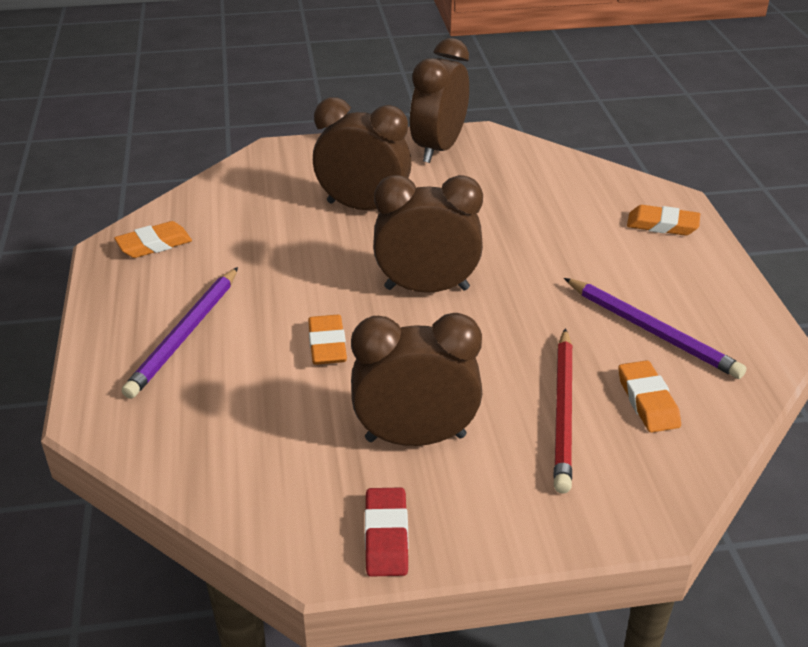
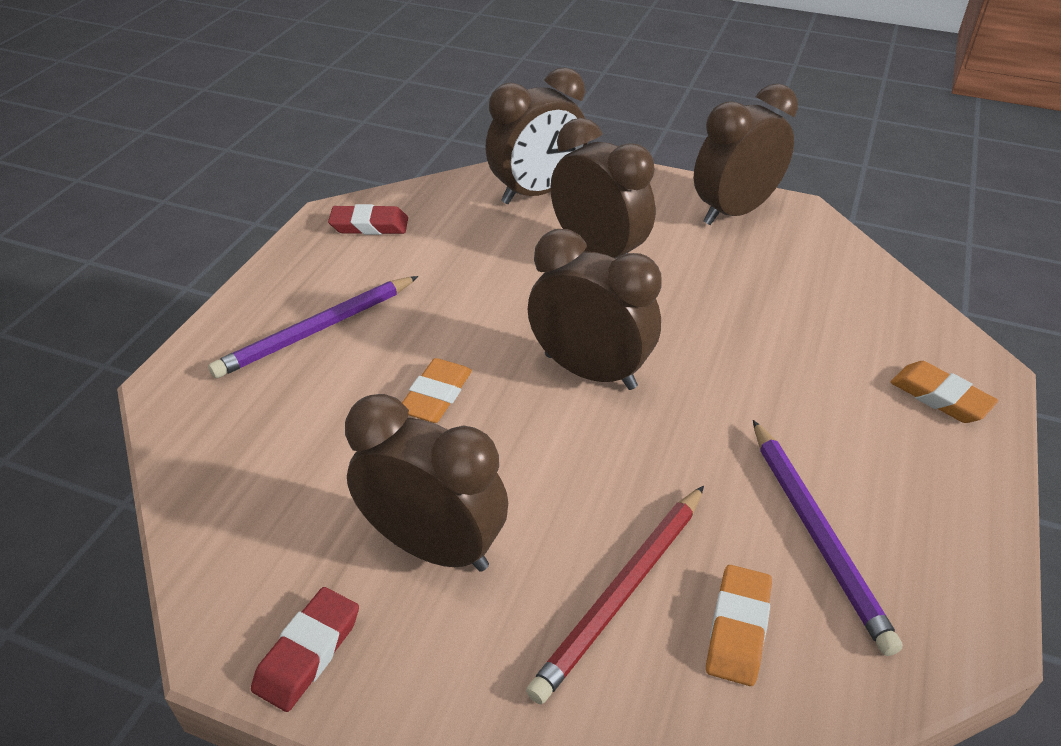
camera: 30 degrees right, 5 degrees up
(154, 244) = (369, 225): orange eraser -> red eraser
(275, 178) = (537, 193): none -> brown clock

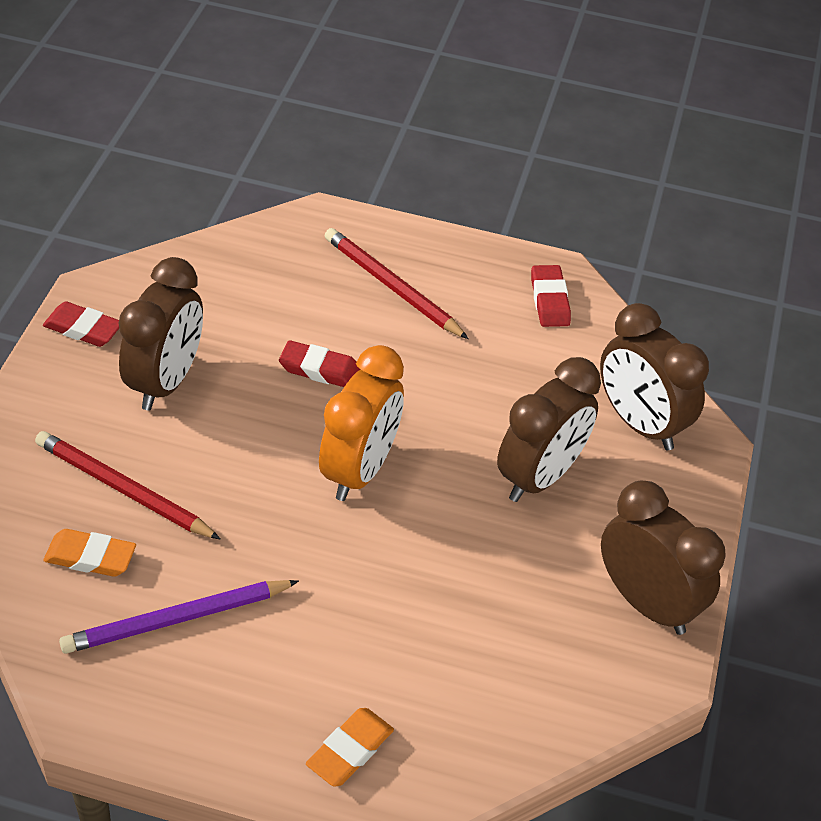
camera: 80 degrees right, 5 degrees up
(317, 330) = (392, 287): purple pencil -> red pencil
(436, 396) = (319, 369): orange eraser -> red eraser
(590, 371) = (359, 470): brown clock -> orange clock

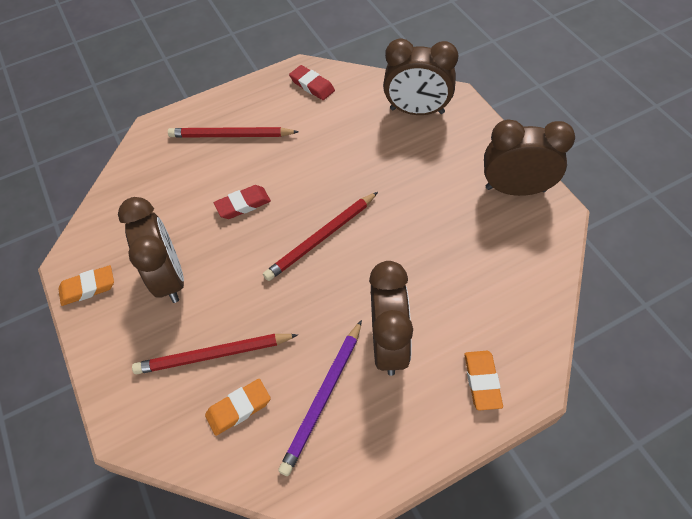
camera: 35 degrees left, 10 degrees up
(83, 329) = (88, 287): red eraser -> orange eraser
(359, 470) = (322, 238): orange clock -> red pencil
(539, 476) = (405, 170): brown clock -> brown clock (389, 343)

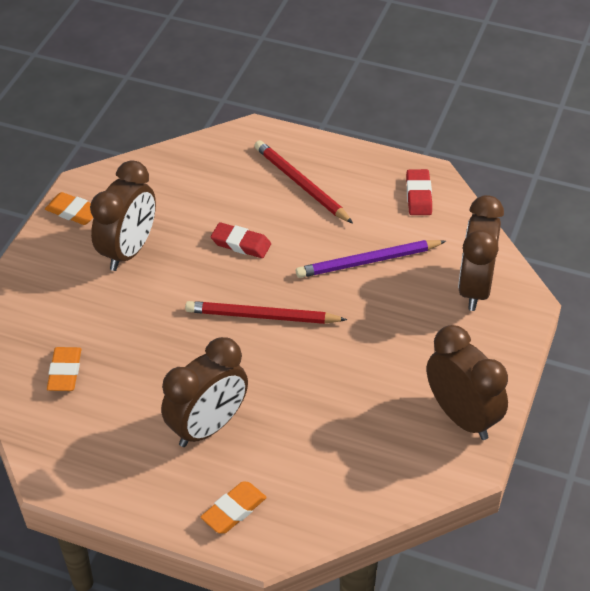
camera: 45 degrees right, 10 degrees down
(214, 355) = (92, 326): red pencil -> none
(238, 408) = (65, 372): orange eraser -> orange eraser turned 75 degrees clockwise
(324, 397) = (121, 417): purple pencil -> purple pencil (368, 262)
(417, 111) = (475, 288): brown clock -> brown clock turned 45 degrees clockwise

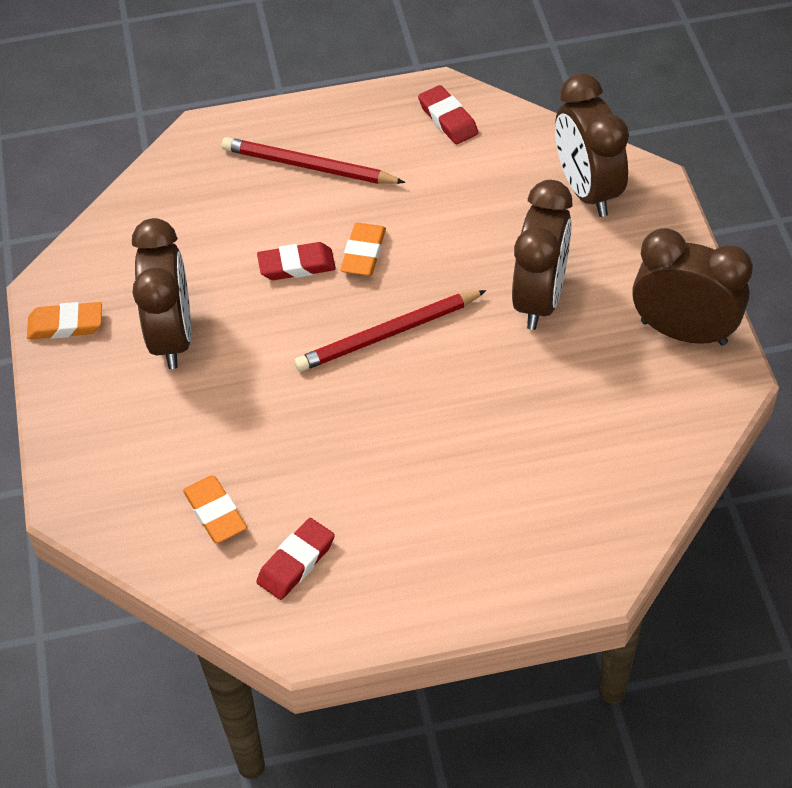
camera: 30 degrees left, 5 degrees up
(86, 429) = (296, 562): none -> red eraser
(208, 427) = (430, 485): brown clock -> brown clock (539, 299)
(234, 510) = (533, 559): orange eraser -> orange eraser (363, 253)
(368, 262) = (453, 217): purple pencil -> none

